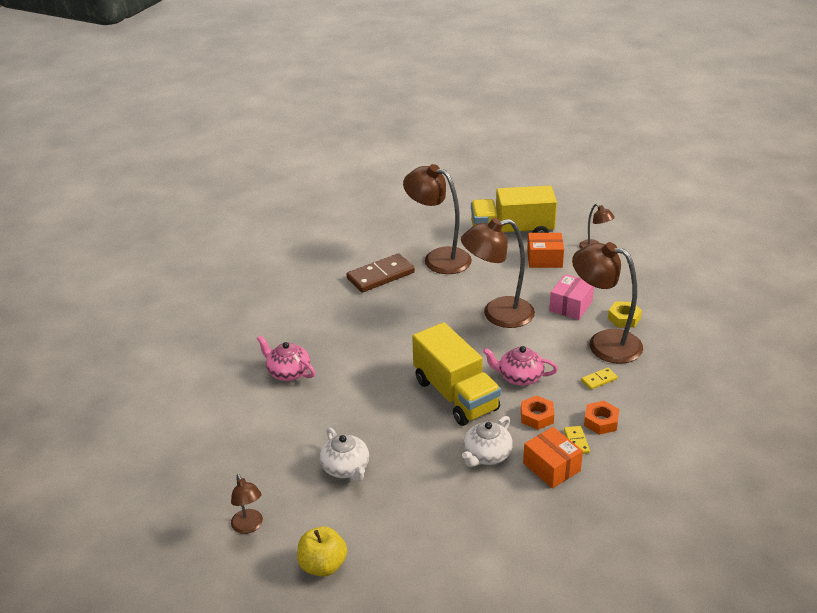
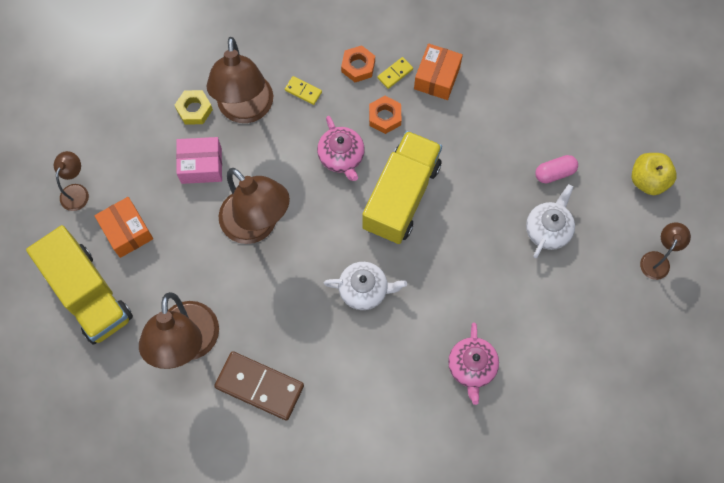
camera: 125 degrees left, 35 degrees up
(391, 500) = (555, 173): none -> pink capsule
(486, 455) = (457, 131): white teapot -> white teapot (364, 290)

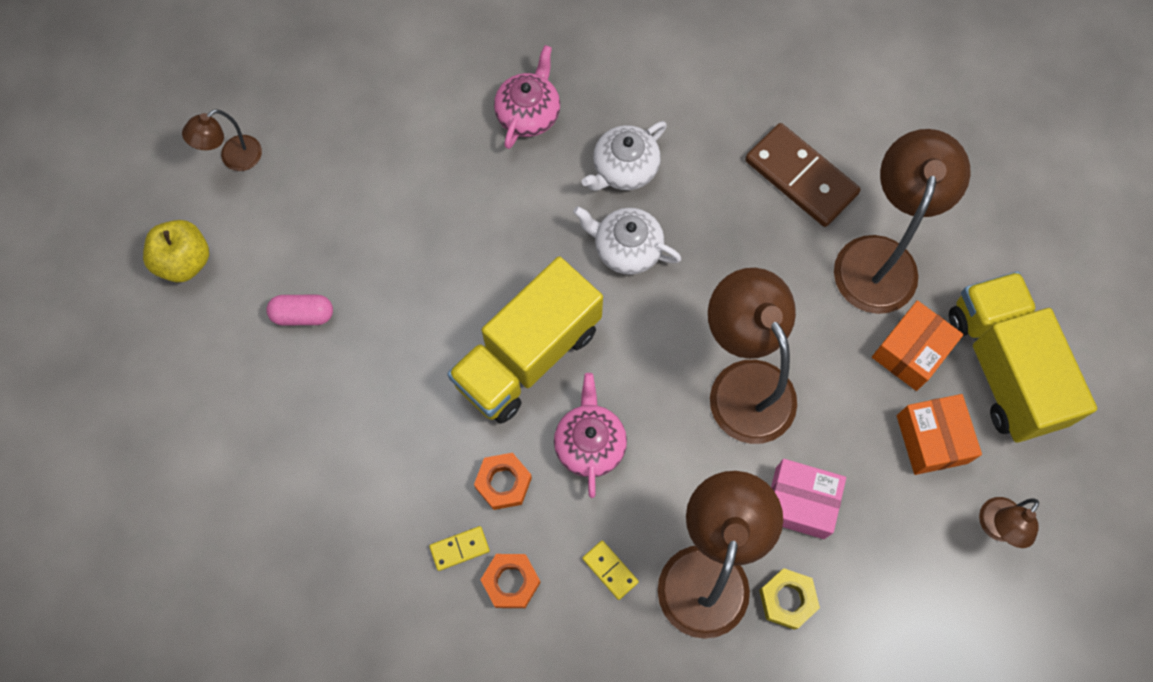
camera: 160 degrees left, 0 degrees up
(437, 78) = (400, 518): orange box -> orange box (911, 352)
(548, 229) = (351, 243): white teapot -> white teapot (624, 168)

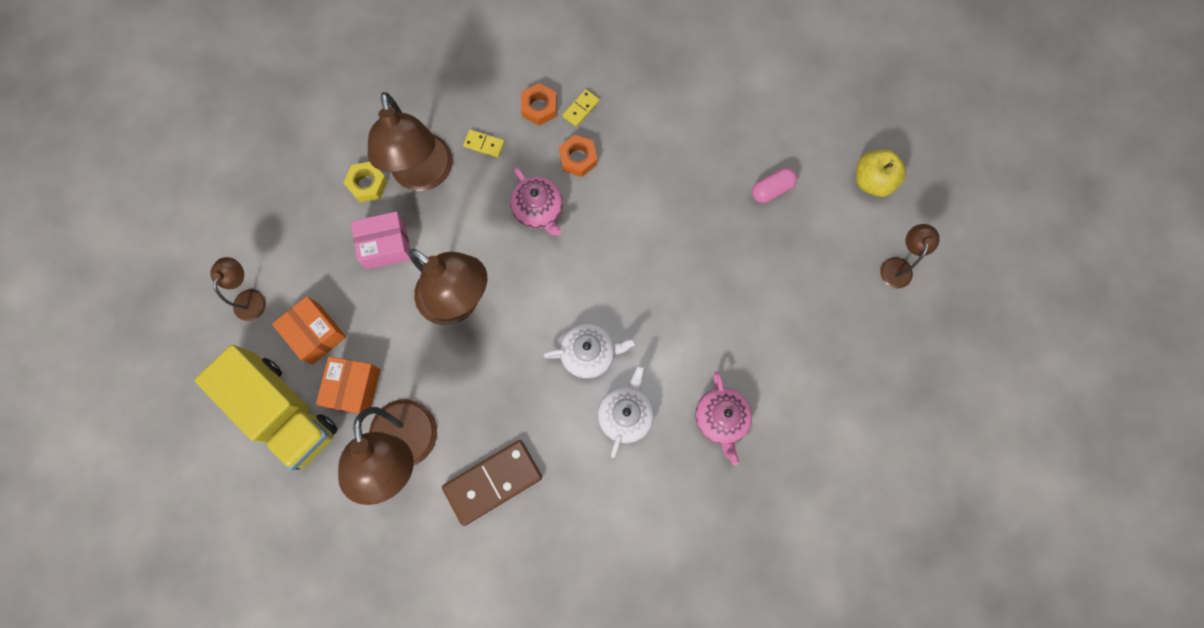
camera: 150 degrees right, 5 degrees up
(528, 355) = (611, 243): yellow truck -> none
(800, 177) = (493, 482): brown domino -> brown domino turned 45 degrees counterclockwise

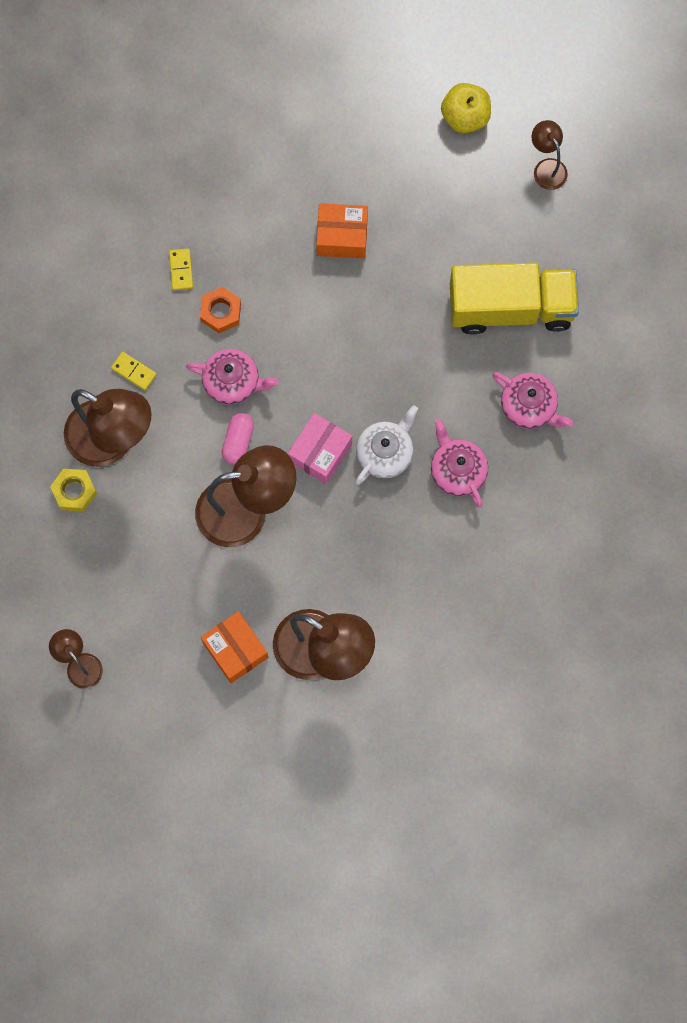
camera: 45 degrees left, 0 degrees up
(284, 412) = (201, 719): yellow truck -> yellow truck (511, 307)
(315, 333) = (161, 640): orange box -> orange box (342, 236)
(386, 245) = (142, 523): pink box -> pink box (320, 452)
(484, 144) = (134, 371): yellow domino -> yellow domino turned 60 degrees clockwise
(493, 482) = (411, 612): brown domino -> none
(539, 107) = (146, 300): orange nut -> none
(625, 414) = (457, 470): white teapot -> pink teapot
(772, 189) = (396, 195): pink capsule -> pink capsule (238, 441)

